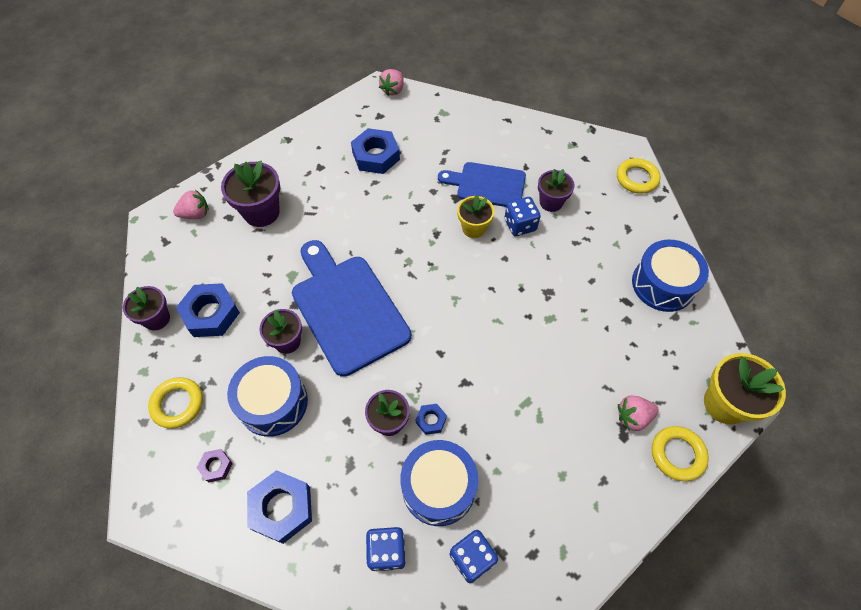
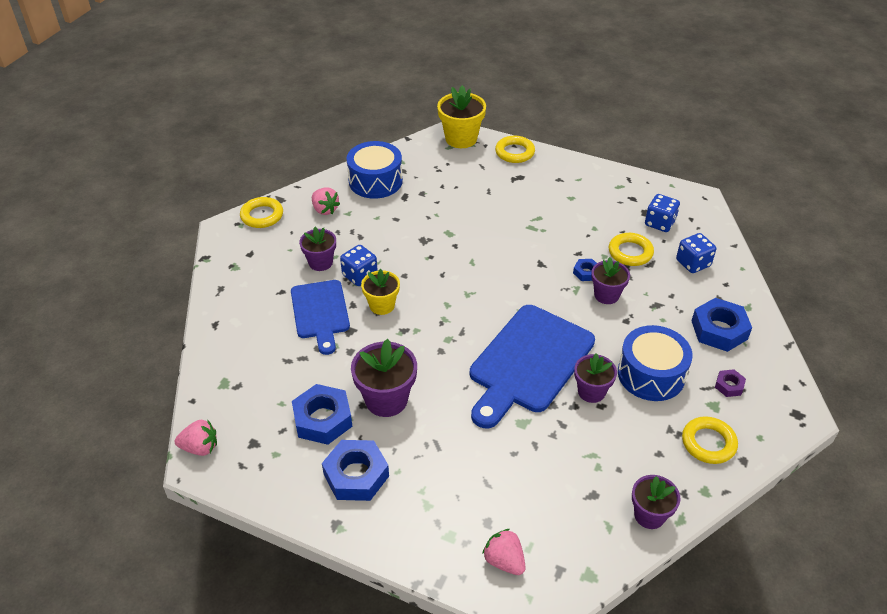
camera: 115 degrees left, 15 degrees down
(211, 314) = (610, 469): blue nut -> blue nut (356, 475)
(261, 212) = (462, 492): purple flower pot -> purple flower pot (386, 400)
(438, 487) = (630, 252): blue drum -> yellow ring
(633, 417) = (502, 175): pink strawberry -> pink strawberry (325, 210)

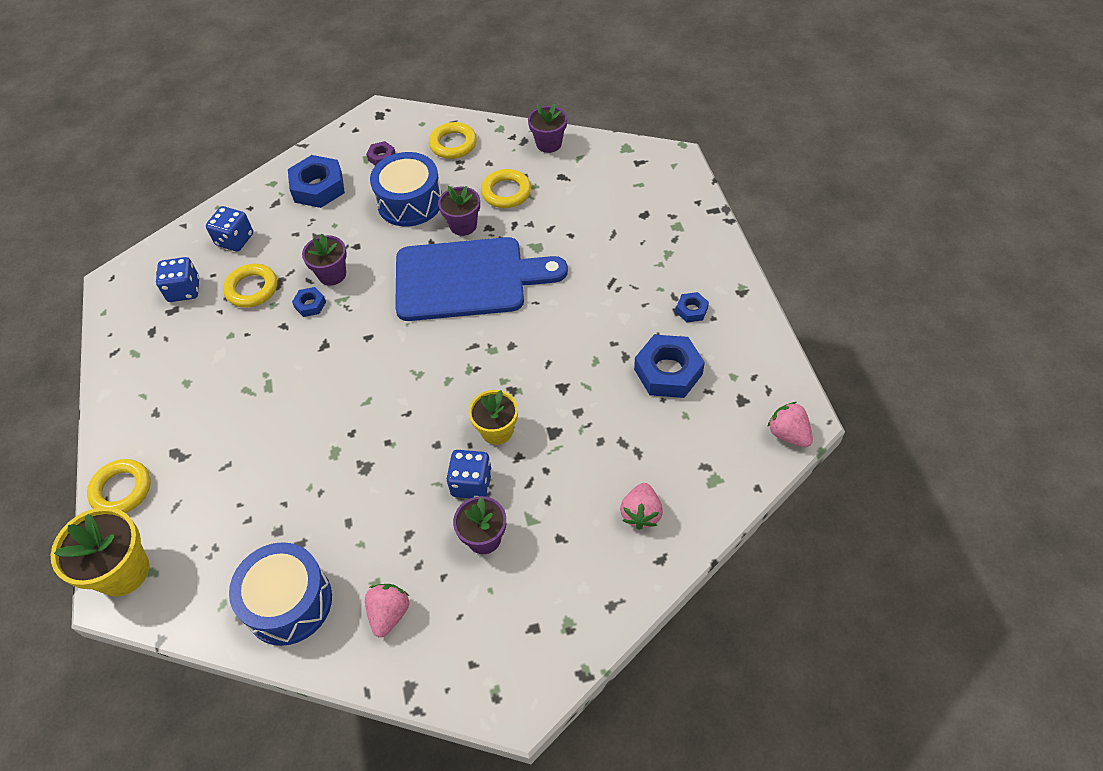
camera: 125 degrees left, 10 degrees up
(262, 216) = (458, 680): yellow ring -> yellow ring (506, 192)
(320, 312) = (554, 476): blue cutting board -> none
(356, 475) = (691, 310): blue nut -> blue nut, size x0.50
(386, 400) = (603, 344): purple flower pot -> none
(504, 561) = (662, 190): pink strawberry -> pink strawberry (641, 513)

